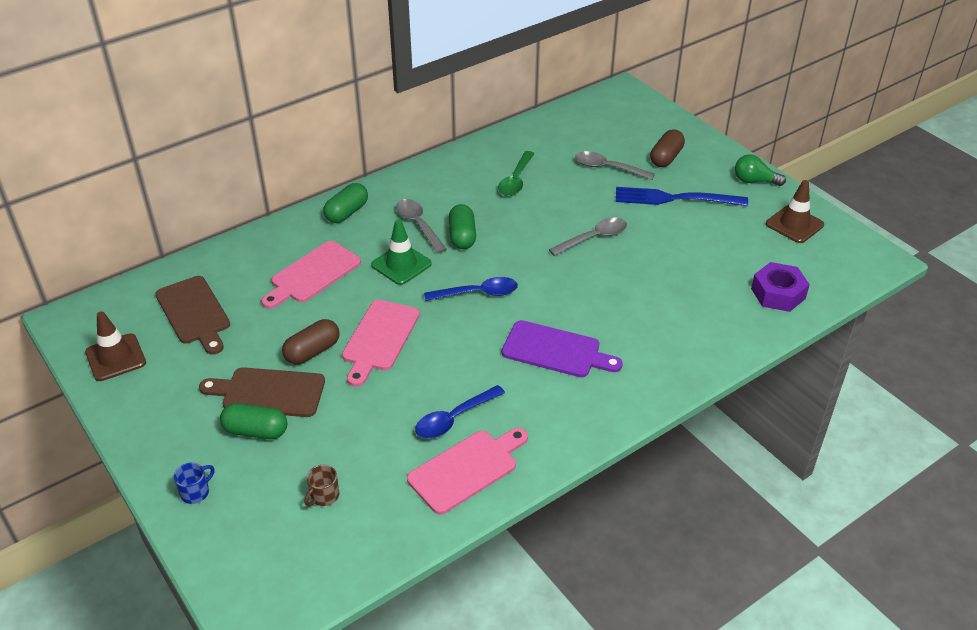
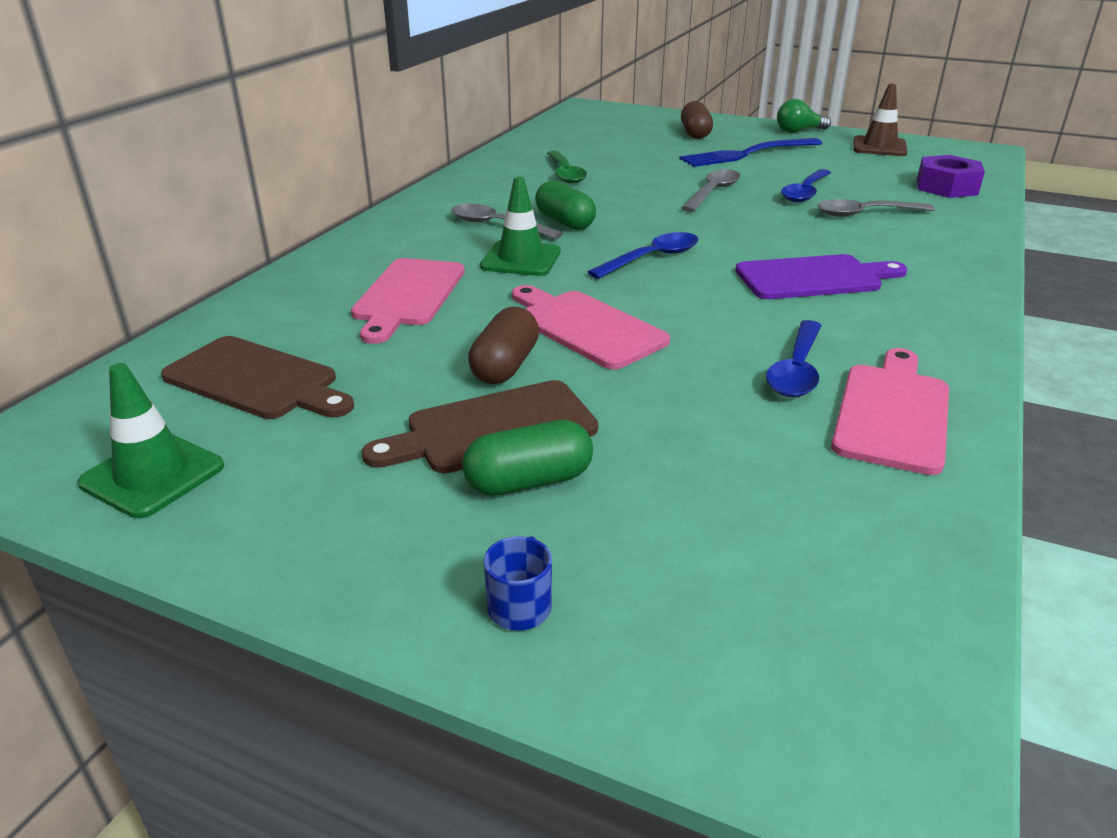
camera: 30 degrees left, 10 degrees down
(115, 357) = (153, 475): brown traffic cone -> green traffic cone
(324, 496) = (747, 520): brown mug -> none
(347, 212) = (388, 236): green capsule -> none
(379, 339) = (585, 327): pink cutting board -> pink cutting board turned 150 degrees clockwise
(607, 168) = (649, 149): grey spoon -> grey spoon (865, 214)
(660, 261) = (805, 192): none -> blue spoon

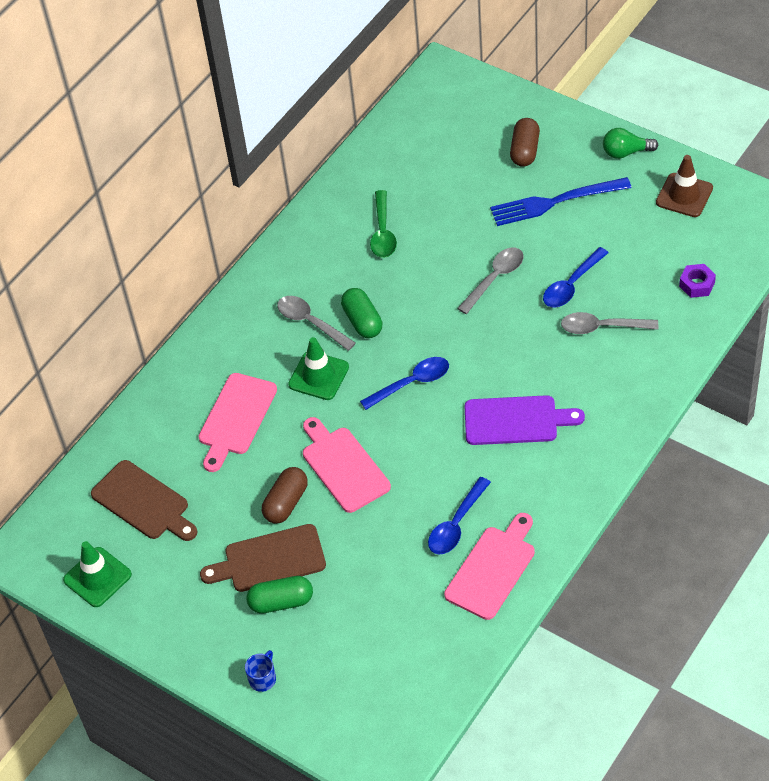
camera: 15 degrees right, 20 degrees up
(946, 187) = (697, 284): purple nut -> purple nut, size x0.66

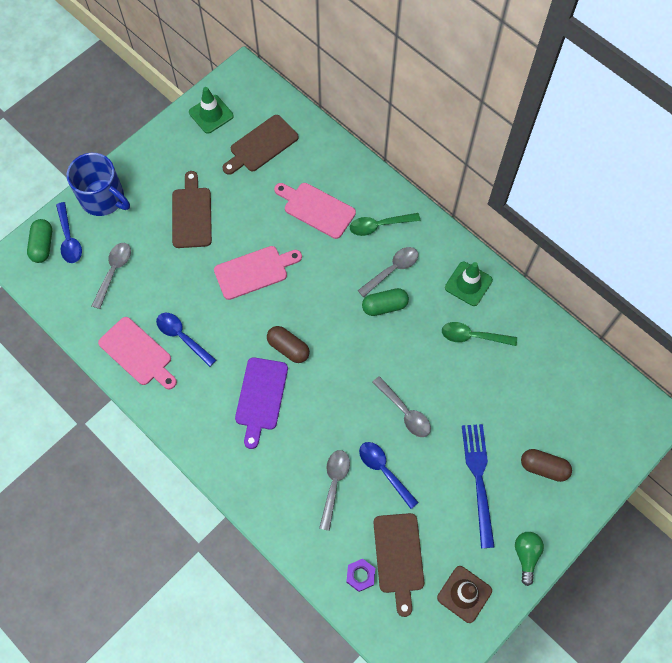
camera: 95 degrees right, 15 degrees up
(249, 347) = (379, 226): none -> green spoon
(263, 679) = (103, 198): blue mug -> blue mug, size x2.44
(281, 602) = (156, 217): green capsule -> green capsule (42, 245)
(286, 503) = (234, 230): brown capsule -> brown capsule (288, 348)
(318, 376) = (340, 268): green traffic cone -> green traffic cone (468, 284)
(378, 631) = (114, 271): none -> grey spoon
(412, 383) = (316, 330): blue spoon -> blue spoon (69, 239)
(665, 255) = (399, 557): none -> brown cutting board

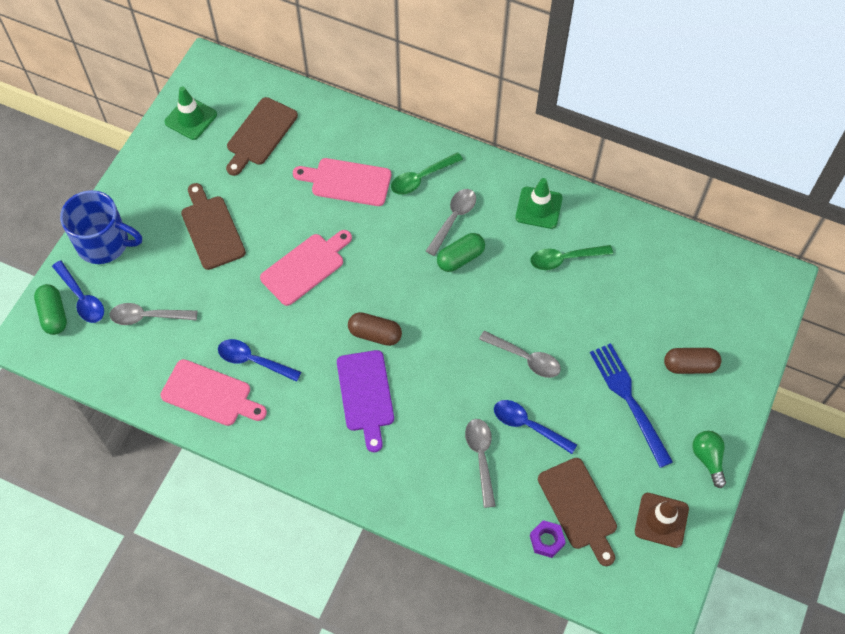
camera: 20 degrees left, 5 degrees down
(114, 271) = (147, 317): grey spoon -> grey spoon turned 90 degrees counterclockwise

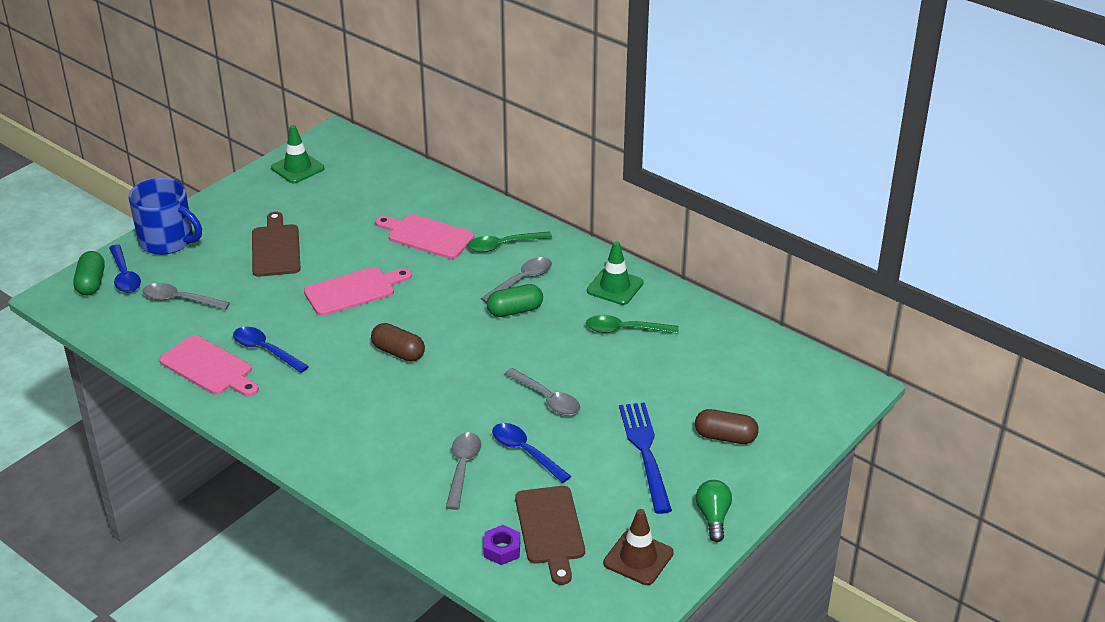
camera: 15 degrees right, 25 degrees down
(260, 134) = (358, 189): brown cutting board -> none
(366, 395) = (366, 397): purple cutting board -> none

